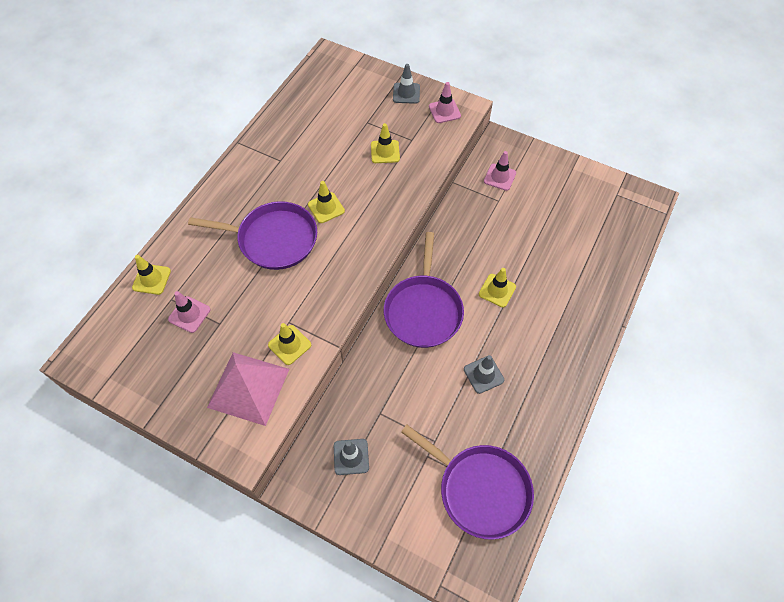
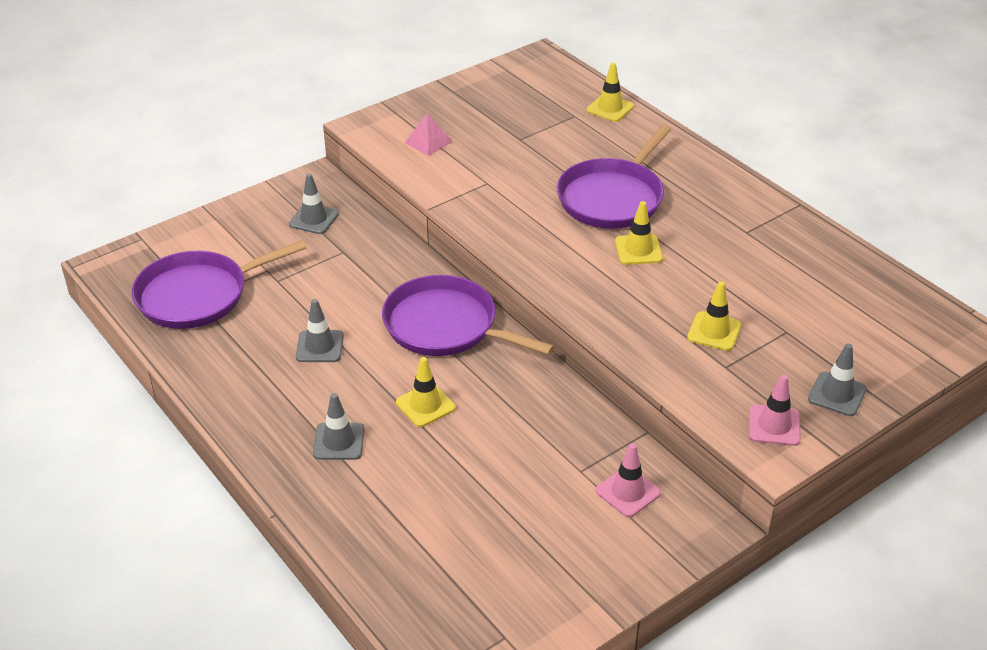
camera: 115 degrees right, 20 degrees down
(189, 314) = (546, 123): pink traffic cone -> none
(248, 388) = (428, 142): pink pyramid -> pink pyramid, size x0.48
(289, 345) = (457, 177): yellow traffic cone -> none
(552, 321) = (339, 441): none -> grey traffic cone

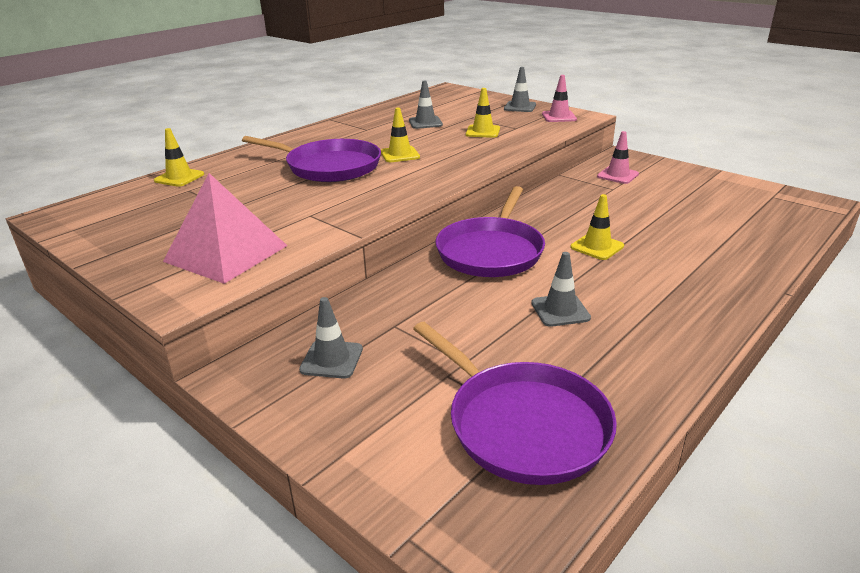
camera: 100 degrees left, 10 degrees down
(339, 441) = (674, 277): grey traffic cone -> grey traffic cone (425, 123)
(428, 142) = (226, 253): pink pyramid -> pink pyramid, size x2.06

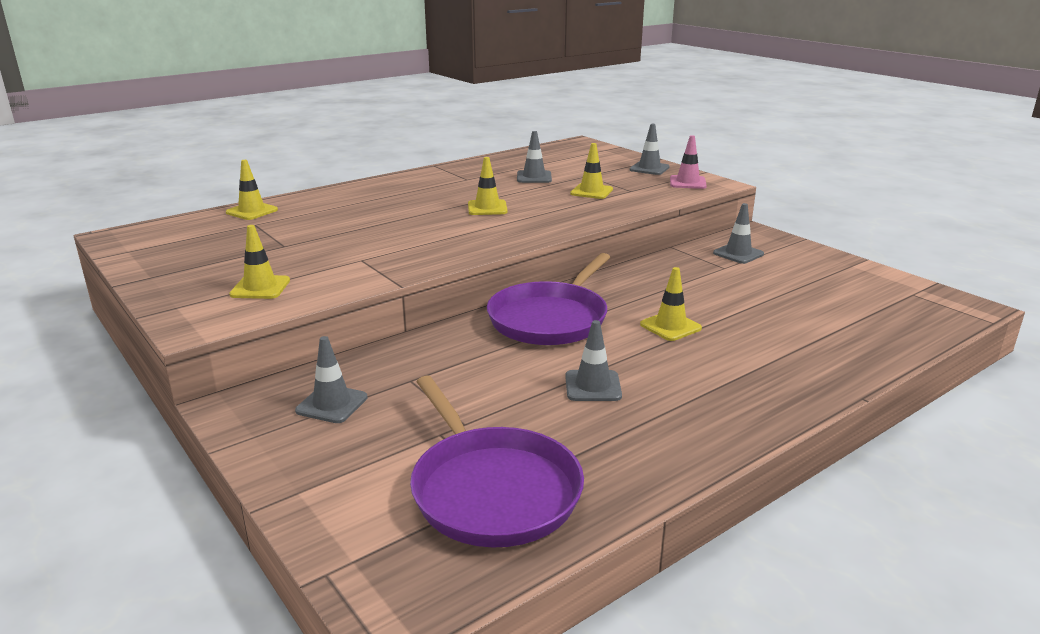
camera: 10 degrees right, 5 degrees down
(226, 253) = (260, 288): pink pyramid -> yellow traffic cone
(329, 167) = (406, 214): purple pan -> none
(617, 175) = (738, 254): pink traffic cone -> grey traffic cone

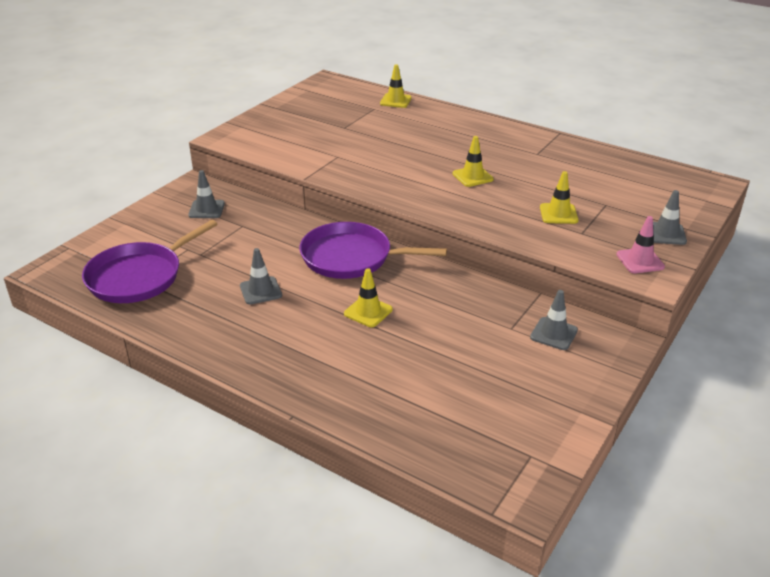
camera: 70 degrees right, 10 degrees up
(260, 288) = (277, 139): yellow traffic cone -> none
(534, 177) = (572, 181): grey traffic cone -> none

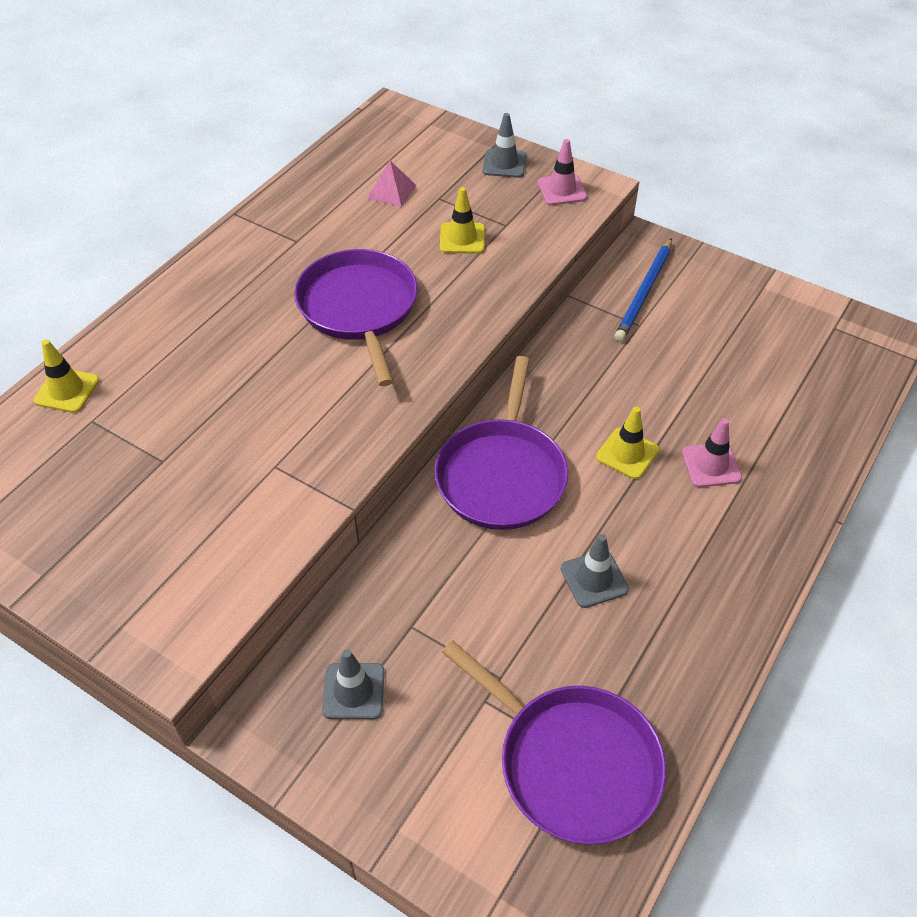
camera: 90 degrees left, 15 degrees up
(355, 352) = (711, 465): none -> pink traffic cone
(472, 176) = (359, 308): yellow traffic cone -> purple pan
(553, 334) = (644, 292): grey traffic cone -> blue pencil
(606, 185) = (392, 191): none -> pink pyramid

